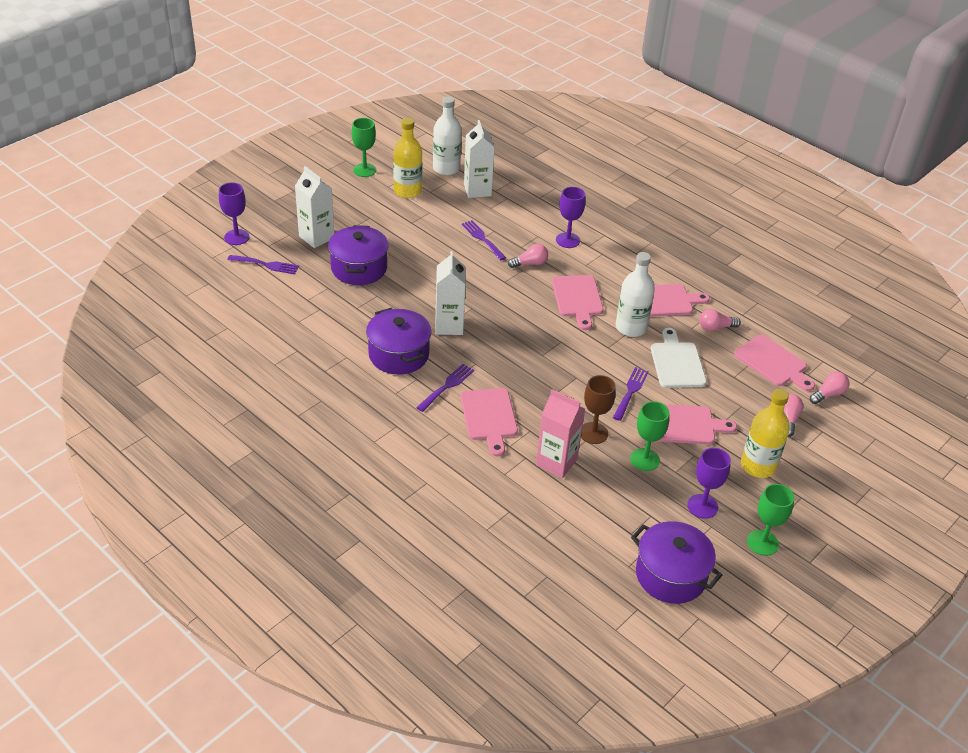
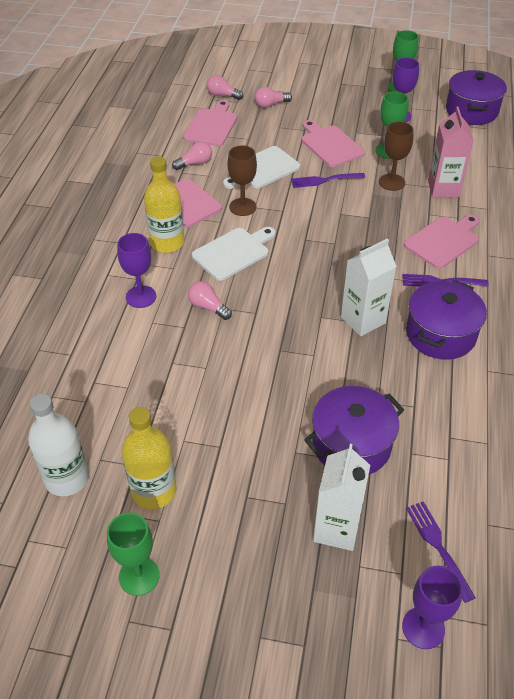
camera: 120 degrees left, 5 degrees up
(477, 190) = (97, 418): white carton -> none
(482, 239) = (197, 364): purple fork -> none
(577, 298) = (233, 253): pink cutting board -> white cutting board
(631, 327) = (242, 207): white bottle -> brown goblet
(715, 327) = (195, 163): pink light bulb -> pink light bulb turned 75 degrees counterclockwise
(758, 466) = (333, 105): yellow bottle -> yellow bottle (167, 243)

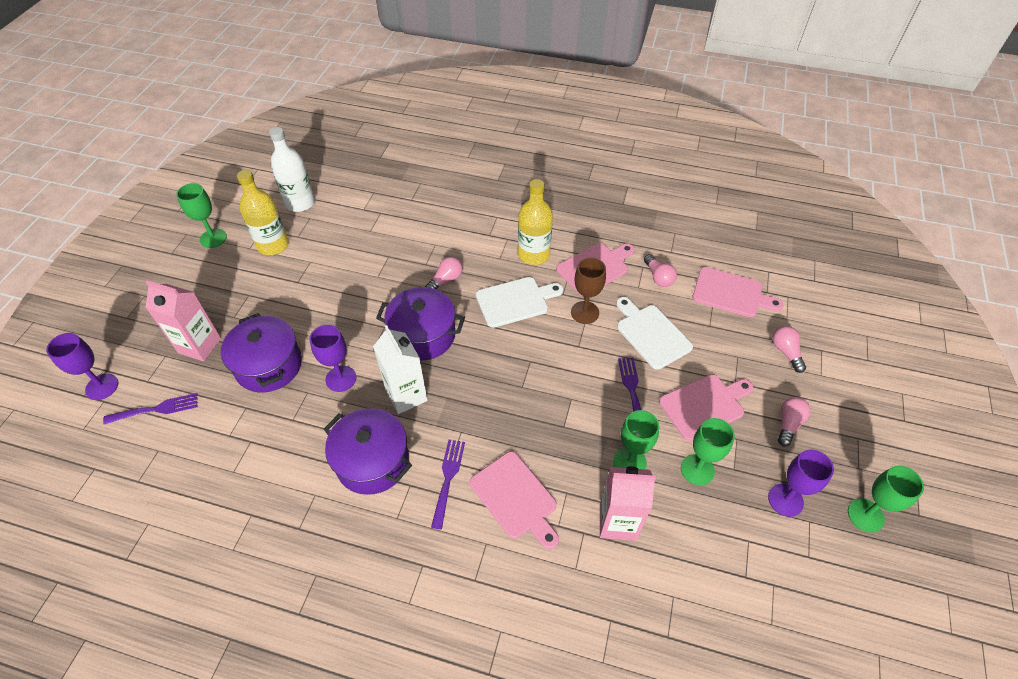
camera: 95 degrees right, 5 degrees up
(141, 297) = (466, 237): purple goblet -> purple goblet (341, 378)
(223, 95) = (798, 306): pink light bulb -> pink light bulb (788, 424)
(233, 253) = (515, 301): white cutting board -> white cutting board turned 75 degrees counterclockwise
(336, 528) = (199, 345): white carton -> pink carton
(391, 182) = (629, 462): brown goblet -> green goblet
(471, 111) = (817, 611): purple pot -> purple pot (423, 335)

